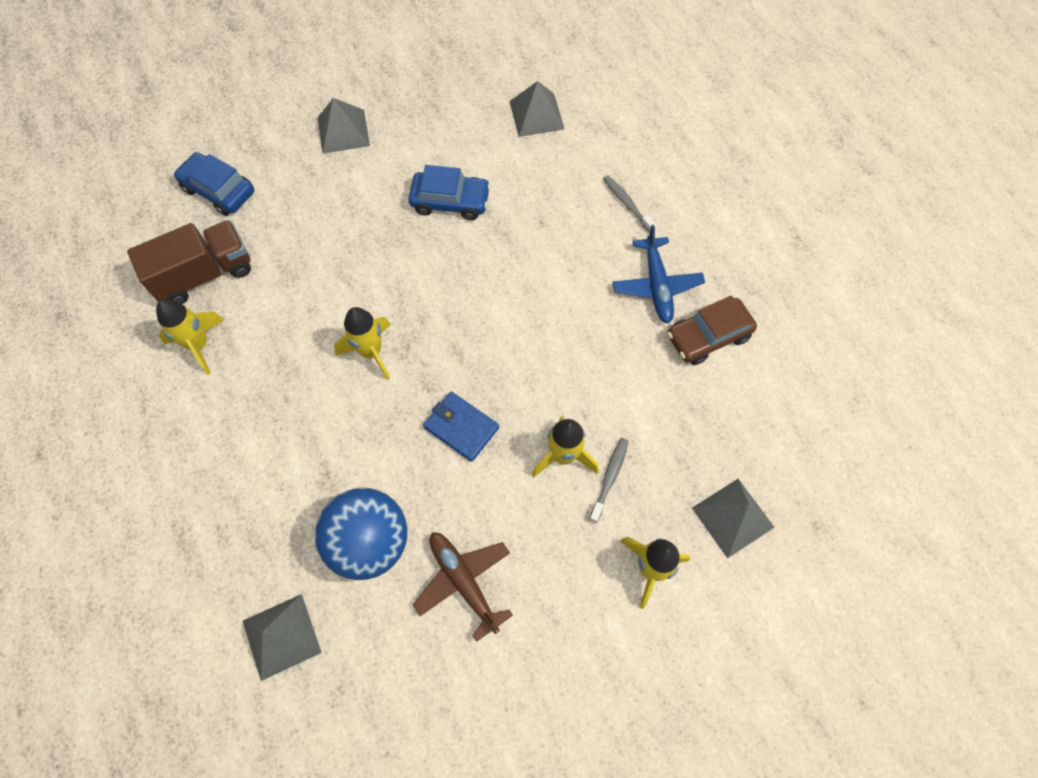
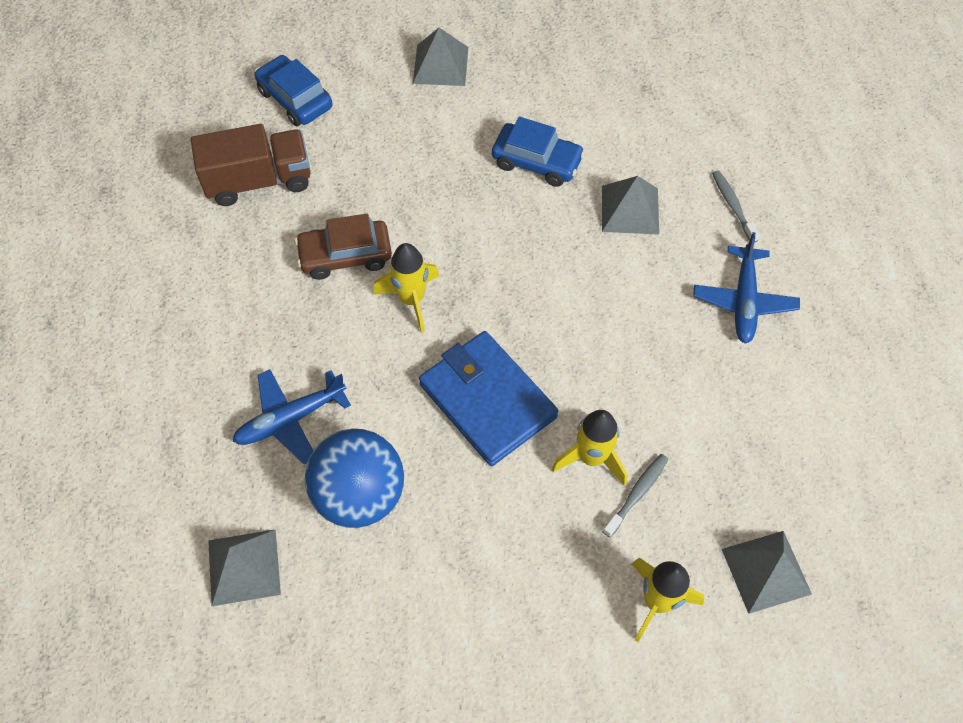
camera: 15 degrees right, 5 degrees down
(199, 345) = (235, 251): yellow rocket -> none
(290, 489) = (291, 419): none -> blue plane
(461, 427) = (487, 401): blue wallet -> blue wallet, size x1.69
(464, 582) = (449, 562): brown plane -> none
(536, 115) = (655, 90): grey pyramid -> grey pyramid (630, 209)
(708, 336) = (788, 369): brown car -> brown car (345, 255)

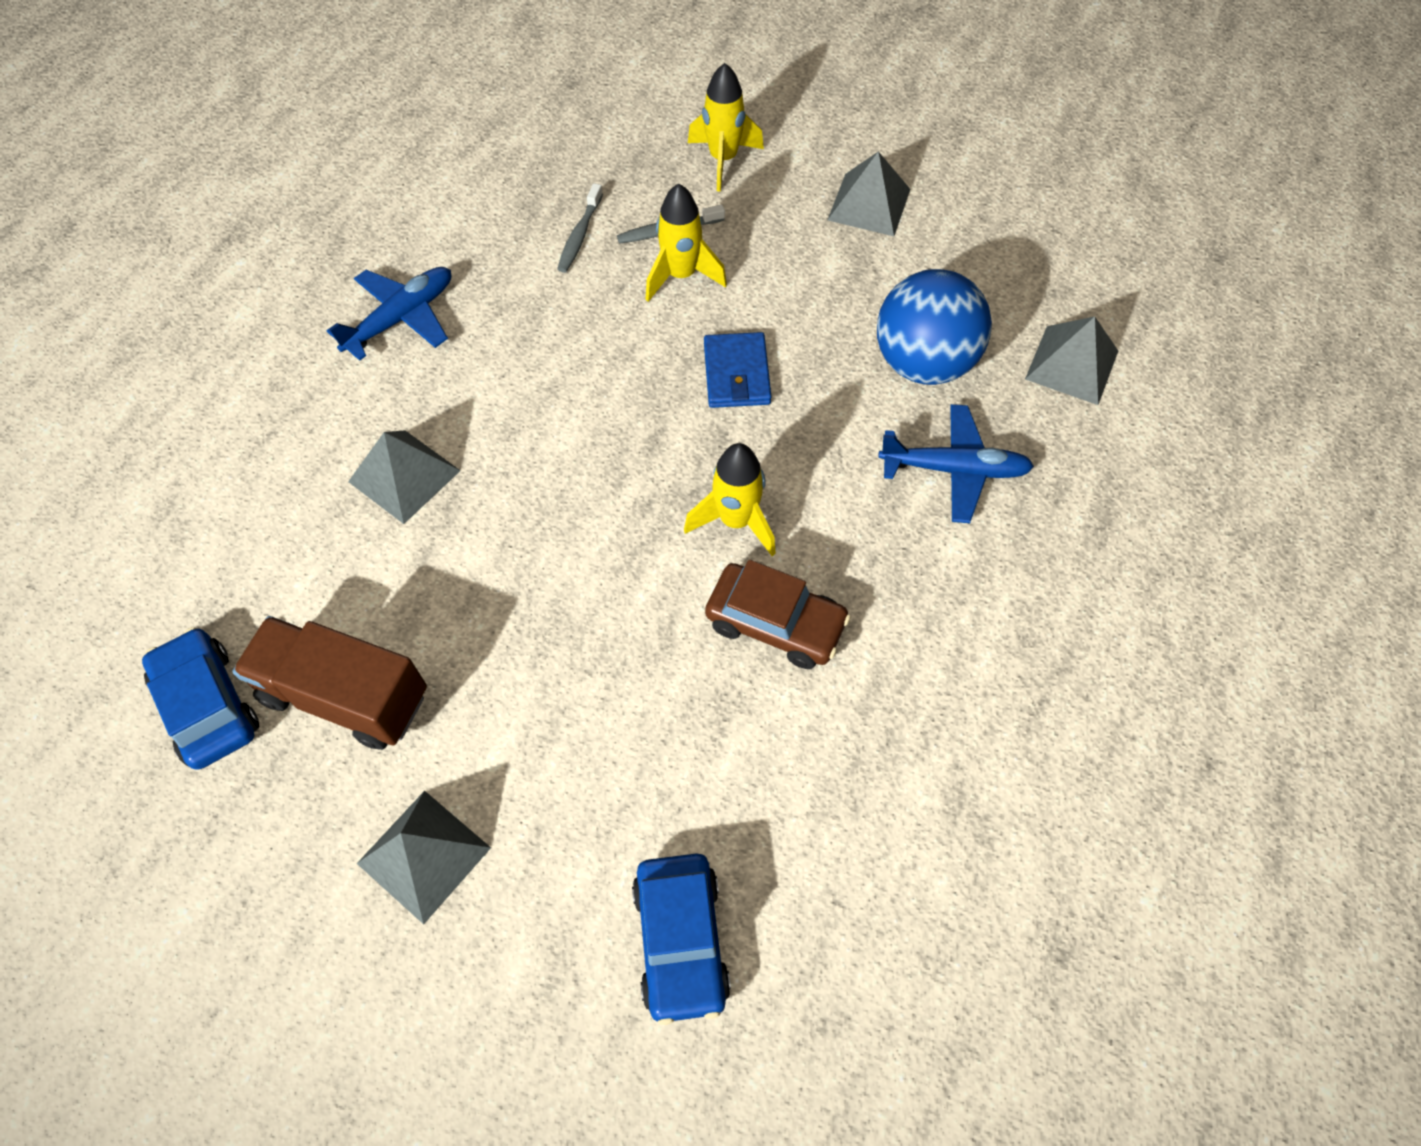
camera: 145 degrees left, 0 degrees up
(259, 181) = (822, 814): brown truck -> brown truck (345, 696)
(487, 401) = (736, 374): blue wallet -> blue wallet, size x0.59
(536, 162) = (445, 604): blue car -> blue car (208, 705)
(733, 205) = (296, 412): grey toothbrush -> grey toothbrush (579, 235)
(766, 571) = (618, 133): grey pyramid -> grey pyramid (869, 204)

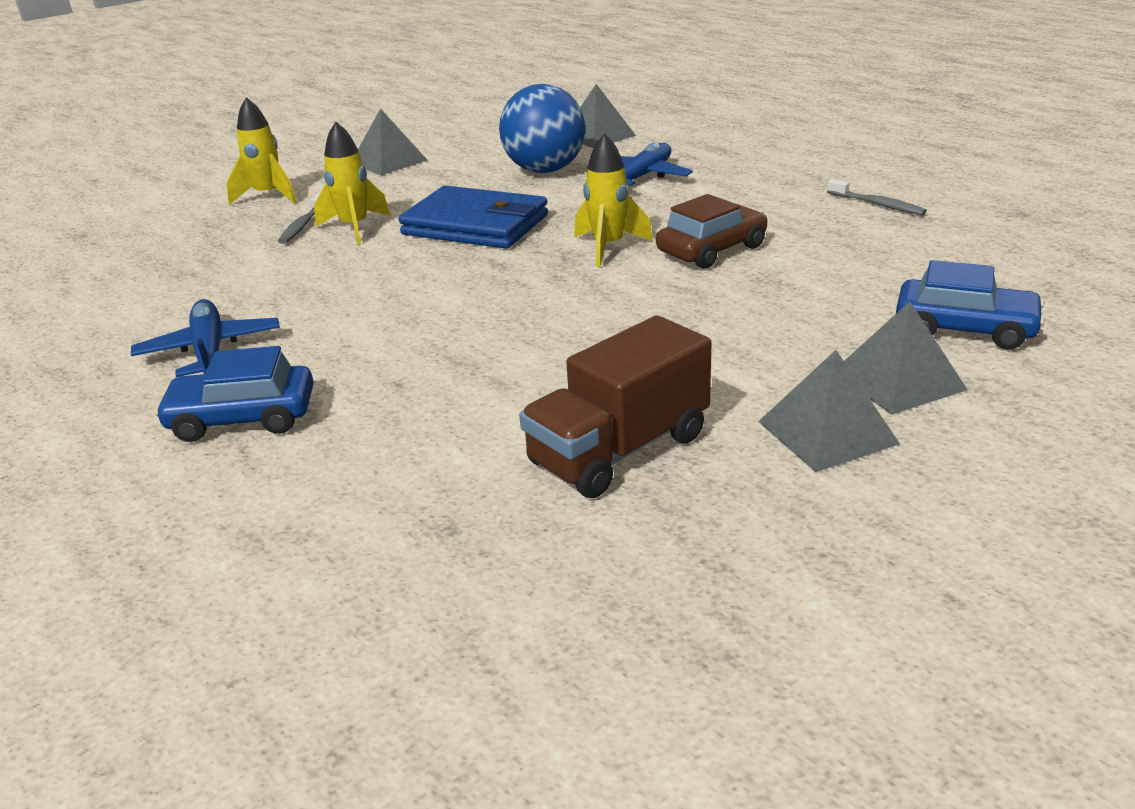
camera: 60 degrees left, 30 degrees down
(208, 705) = (556, 544): blue car -> blue car (242, 418)
(404, 476) = (397, 378): grey pyramid -> grey pyramid (898, 380)
(579, 235) = (250, 258): grey toothbrush -> grey toothbrush (877, 204)
(736, 374) = (475, 225): blue wallet -> blue wallet, size x1.69

